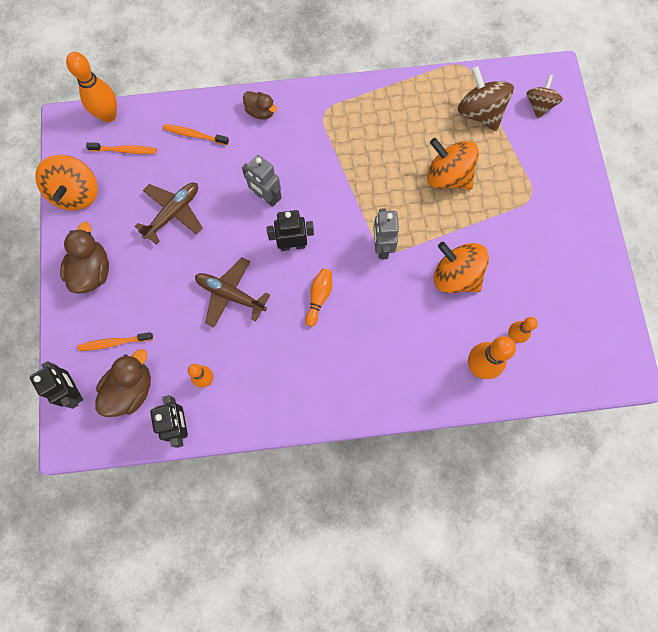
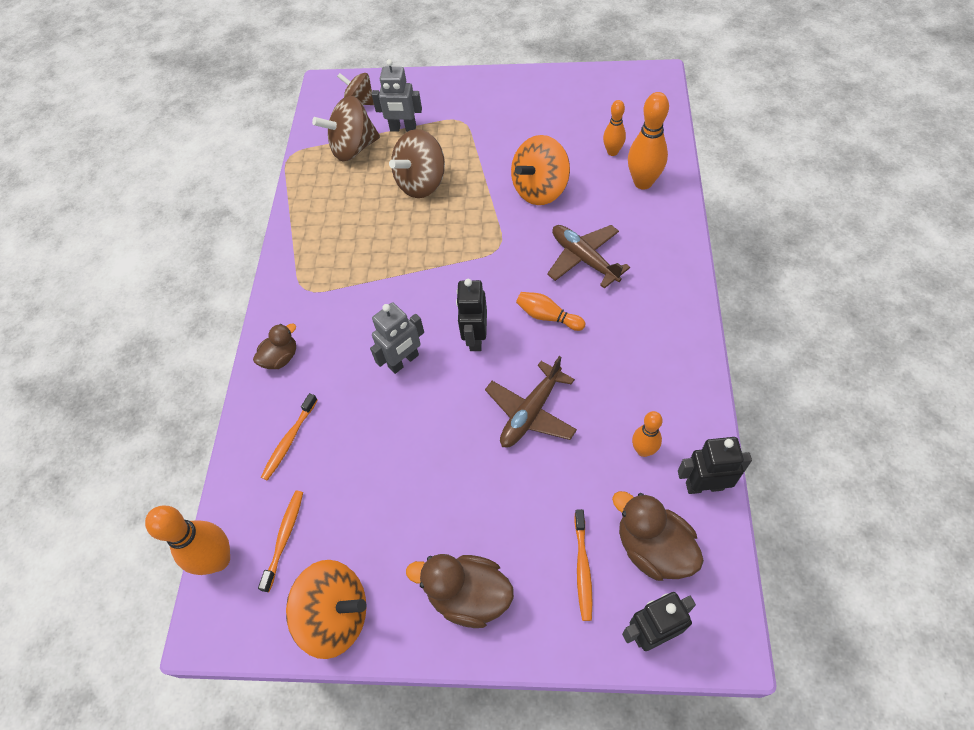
camera: 75 degrees left, 15 degrees down
(173, 213) = (400, 475): brown plane -> brown plane (584, 259)
(382, 247) = (494, 250): grey robot -> grey robot (403, 128)
(448, 176) = (421, 183): orange spinning top -> brown spinning top

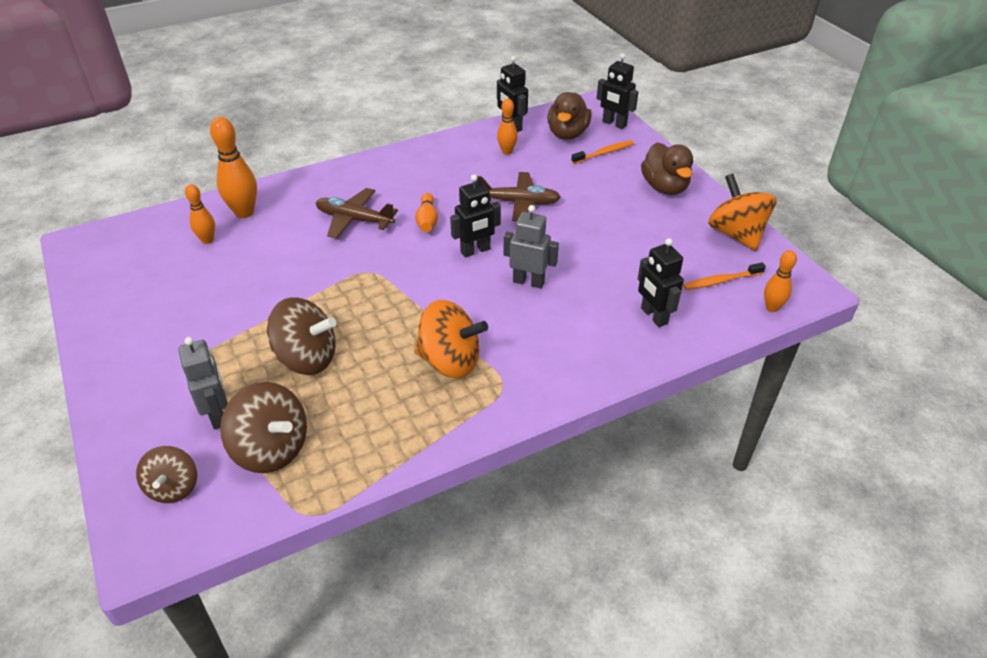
camera: 125 degrees left, 15 degrees down
(218, 559) = (772, 307): orange bowling pin -> orange bowling pin, size x0.60
(281, 358) = (589, 362): brown duck -> none
(289, 440) = (653, 316): orange toothbrush -> black robot
(540, 189) = (279, 269): orange spinning top -> orange spinning top (450, 361)
(584, 259) = (354, 220): brown plane -> brown plane turned 90 degrees clockwise

